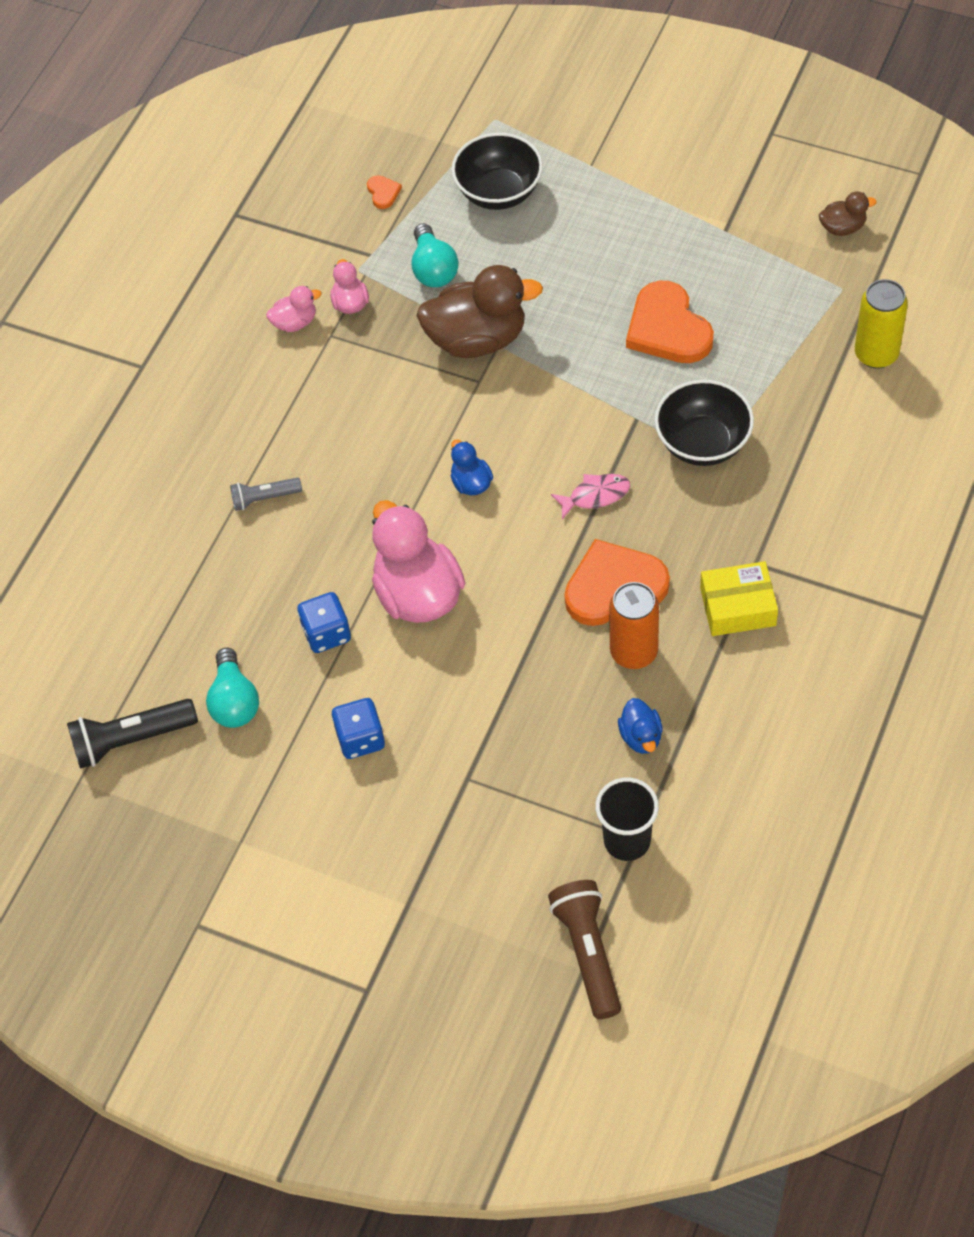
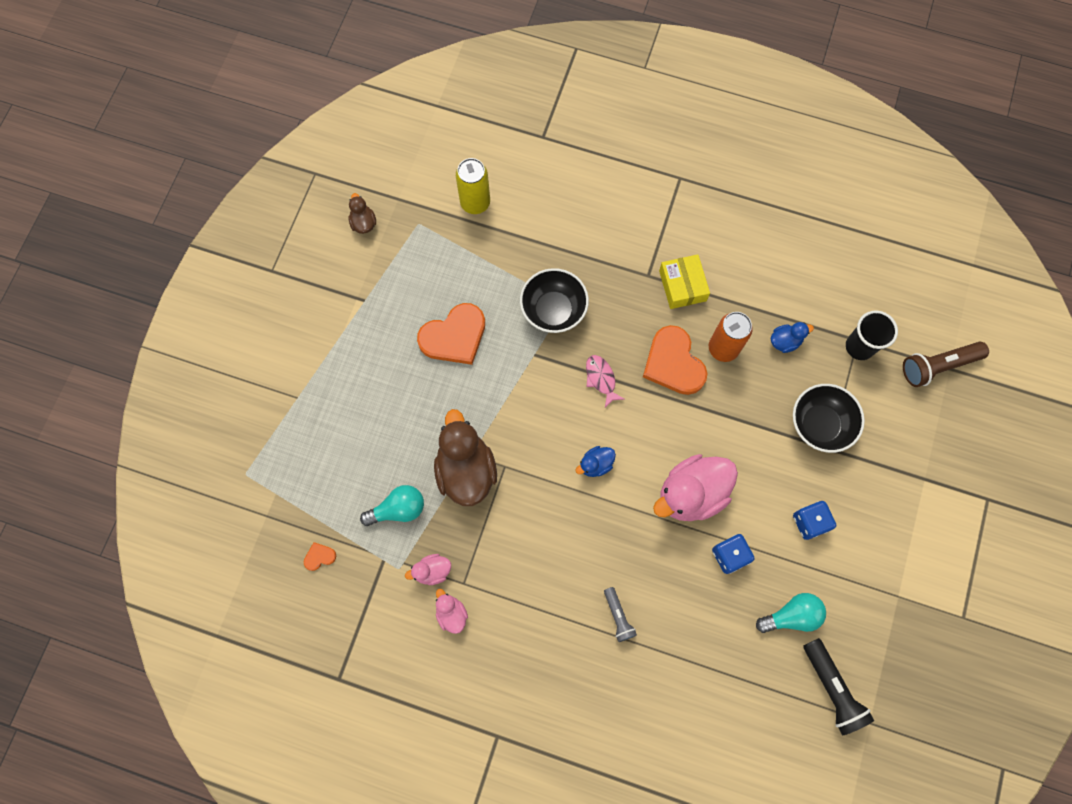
camera: 100 degrees left, 15 degrees up
(499, 192) = (322, 465): black bowl -> black bowl (819, 425)

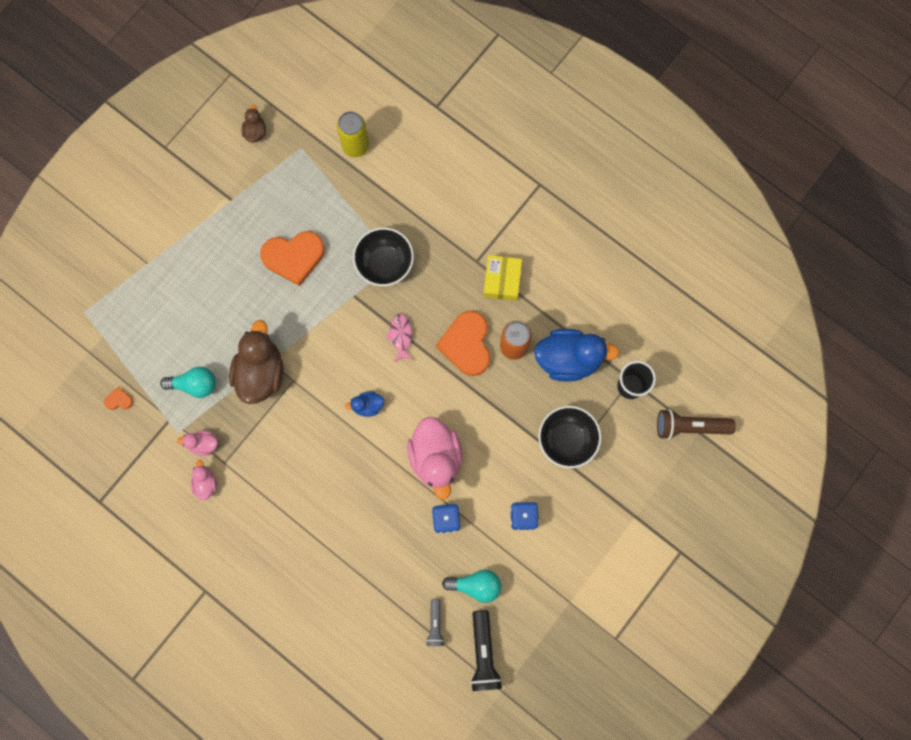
camera: 20 degrees right, 5 degrees up
(618, 616) = (336, 534): grey flashlight -> grey flashlight (435, 625)
(691, 494) = (436, 458): pink duck -> pink duck turned 90 degrees counterclockwise
(785, 341) = (568, 359): blue duck -> blue duck, size x2.10

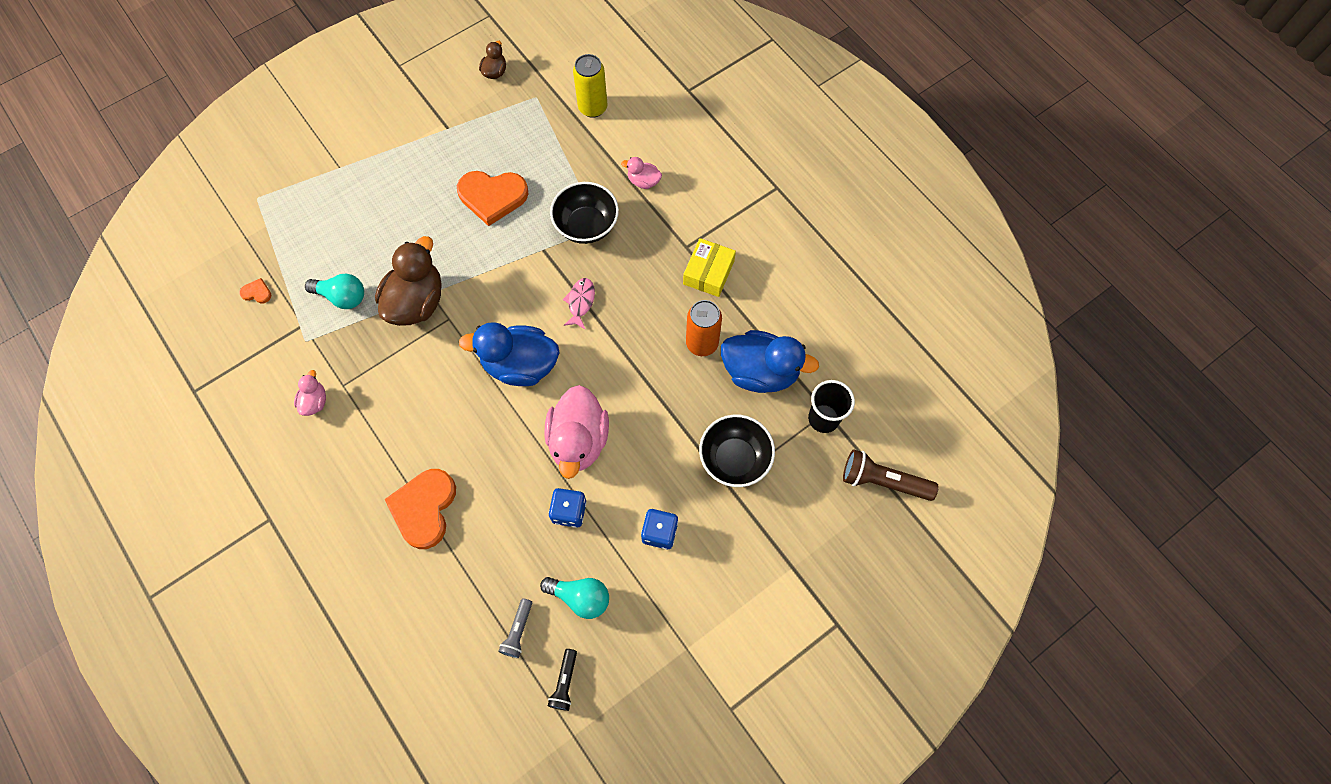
camera: 15 degrees right, 10 degrees down
(203, 444) = (328, 360): pink duck -> pink duck (643, 181)
(367, 406) = (520, 365): blue duck -> blue duck, size x2.10
(466, 344) = (650, 328): orange heart -> orange heart (424, 508)
(483, 653) = (565, 682): black flashlight -> black flashlight, size x0.59

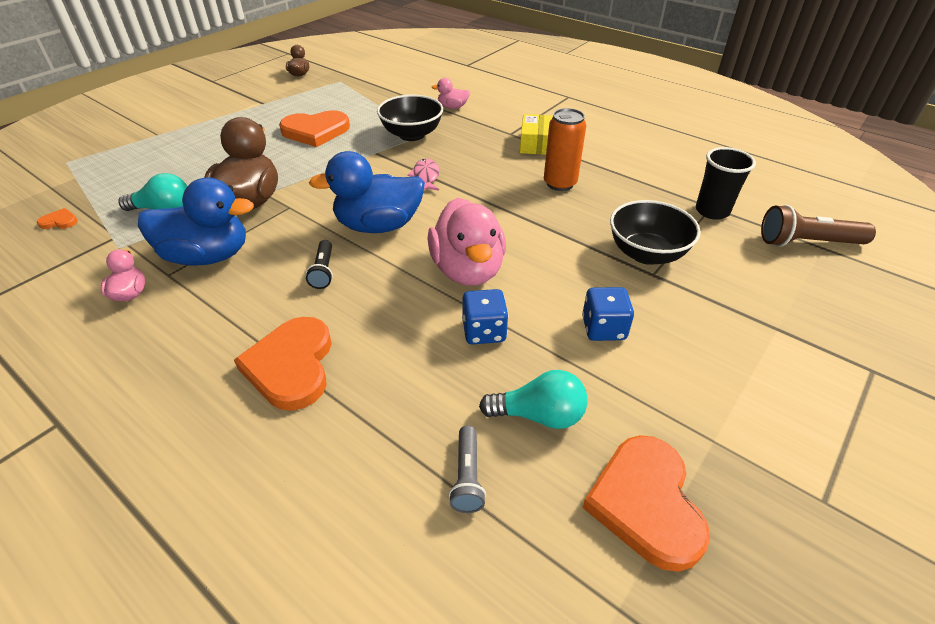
camera: 15 degrees left, 25 degrees down
(565, 682) = (566, 529): black flashlight -> black flashlight (323, 271)
(593, 108) = (391, 80): yellow can -> none
(620, 679) = (646, 503): none -> orange heart
(760, 372) = (628, 192): blue duck -> blue duck (208, 256)

